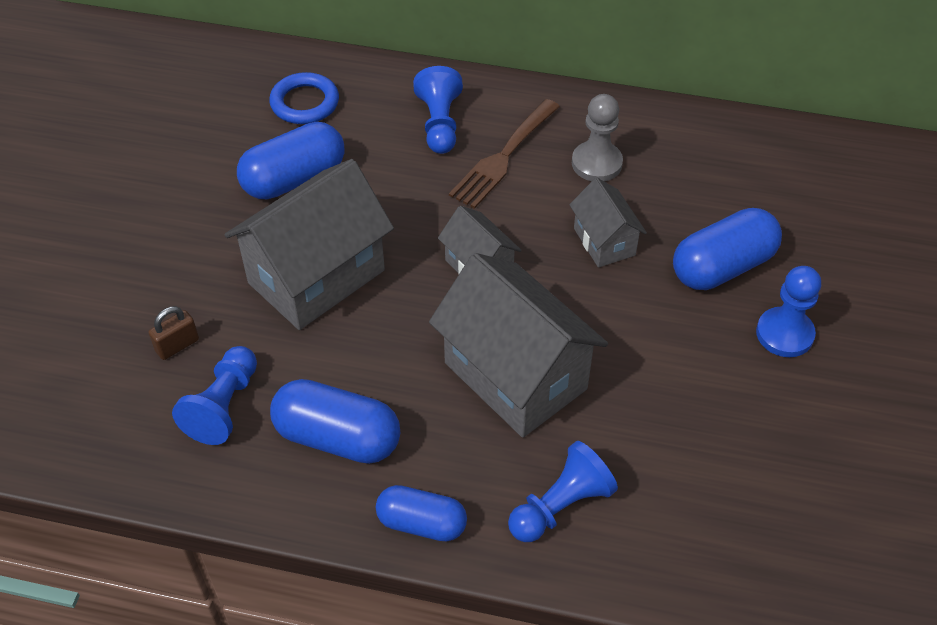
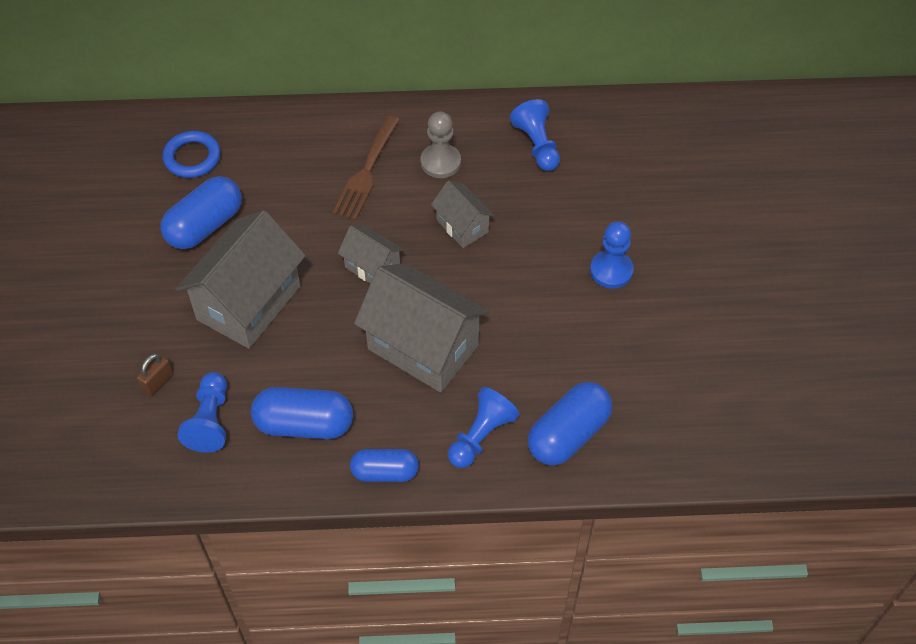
camera: 15 degrees left, 5 degrees up
(439, 124) = (308, 154): blue pawn -> blue pawn (537, 145)
(722, 267) = (555, 227): blue capsule -> blue capsule (568, 434)

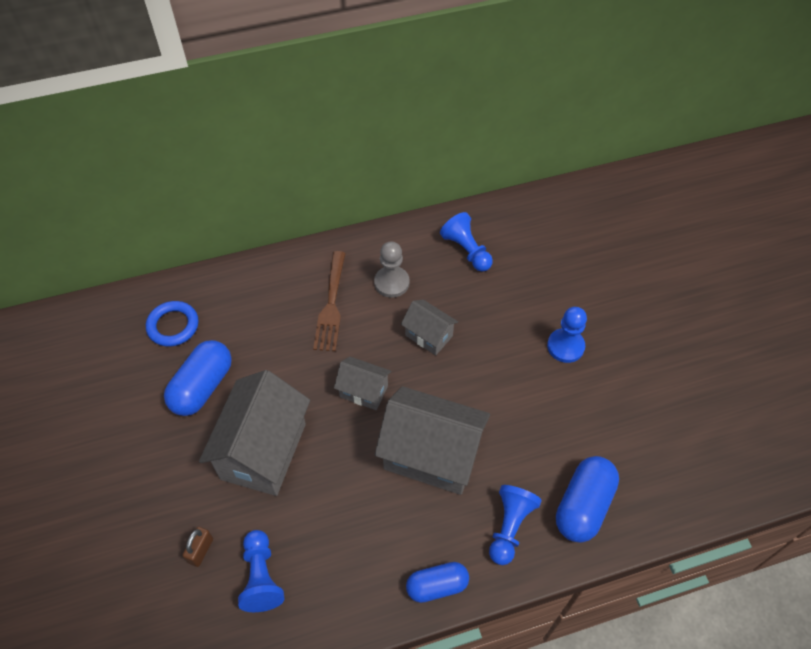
camera: 15 degrees left, 0 degrees up
(304, 424) = (349, 557): blue capsule -> none

